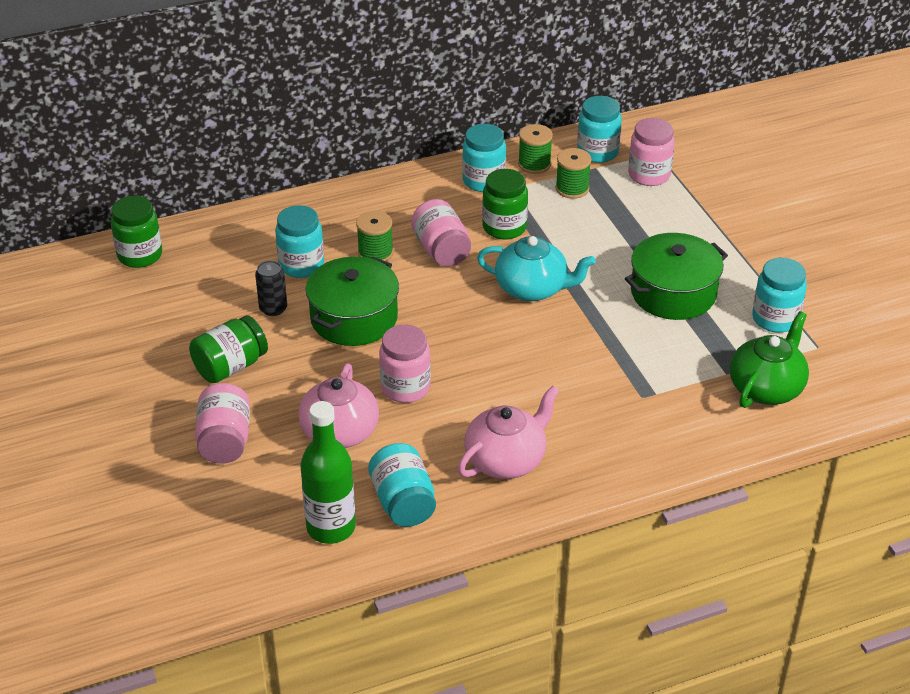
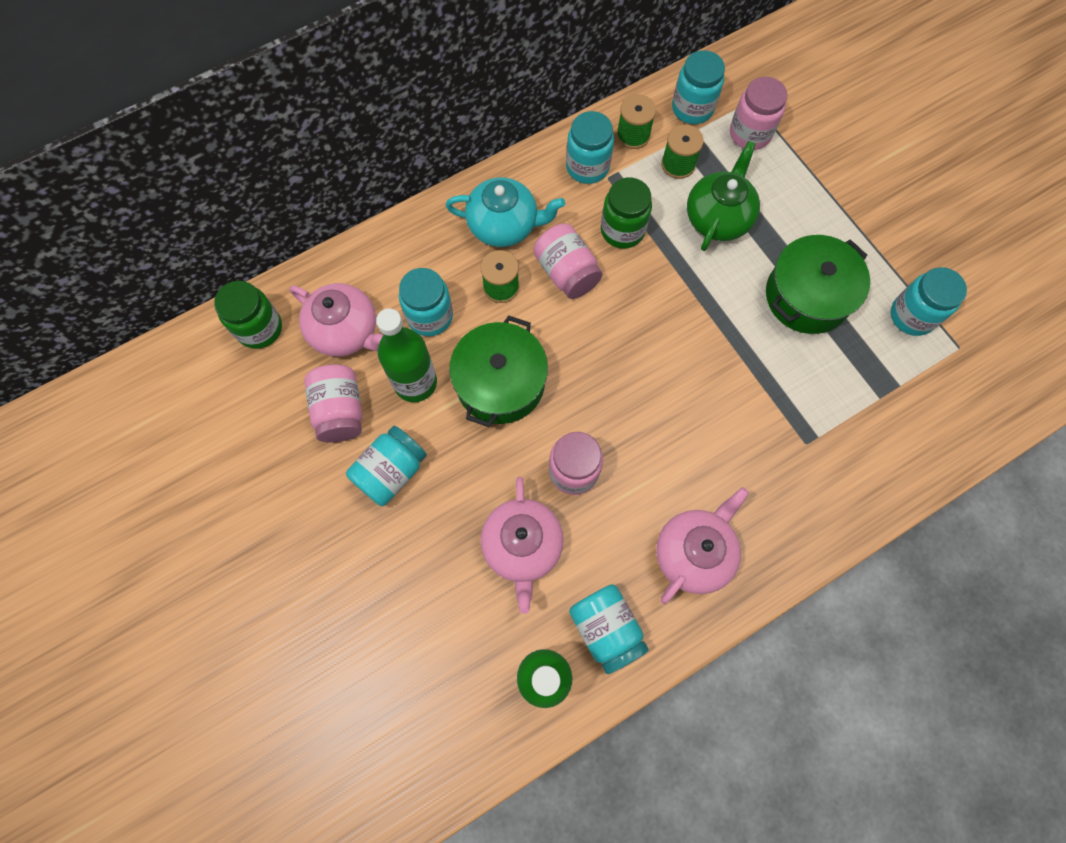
camera: 10 degrees left, 30 degrees up
(219, 266) = (345, 331): none -> pink teapot
(225, 441) = (410, 576): pink jar -> pink jar (340, 411)
(230, 366) = (391, 472): green jar -> turquoise jar
(273, 308) = (415, 383): black can -> green bottle
(532, 288) = (668, 312): turquoise teapot -> turquoise teapot (504, 225)
(766, 388) = (922, 411): green teapot -> green teapot (718, 218)

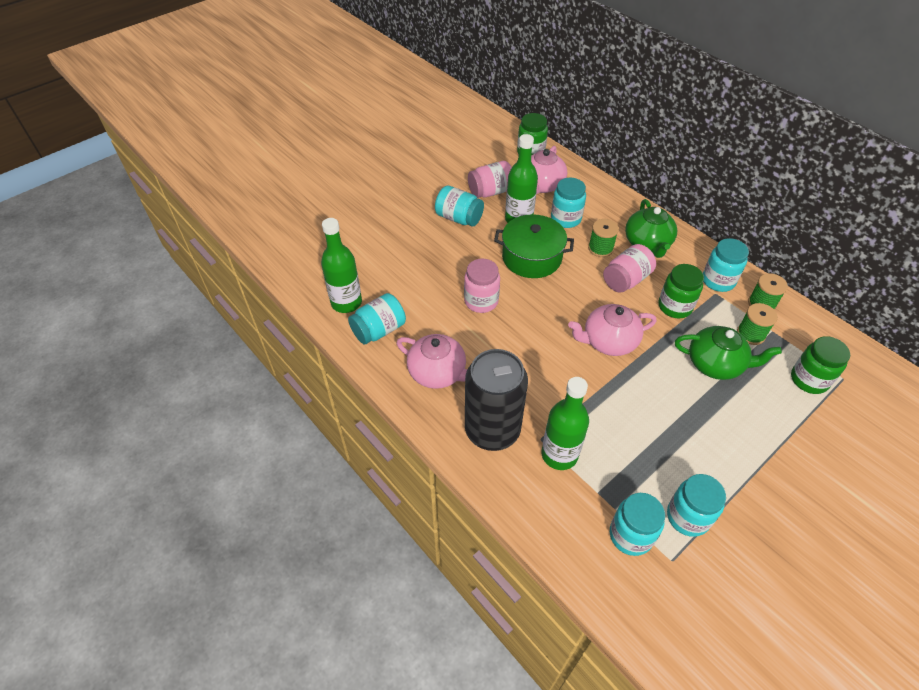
camera: 80 degrees right, 20 degrees down
(504, 225) = (647, 243): turquoise teapot -> green teapot
(522, 546) = (425, 282): pink teapot -> pink teapot (608, 341)
(692, 108) = (809, 338): turquoise jar -> turquoise jar (630, 535)
(750, 133) = (809, 379): pink jar -> green jar
(790, 498) = (492, 430): none -> black can
(807, 296) = (672, 432): green pot -> none
(829, 427) = (559, 454): none -> green bottle

